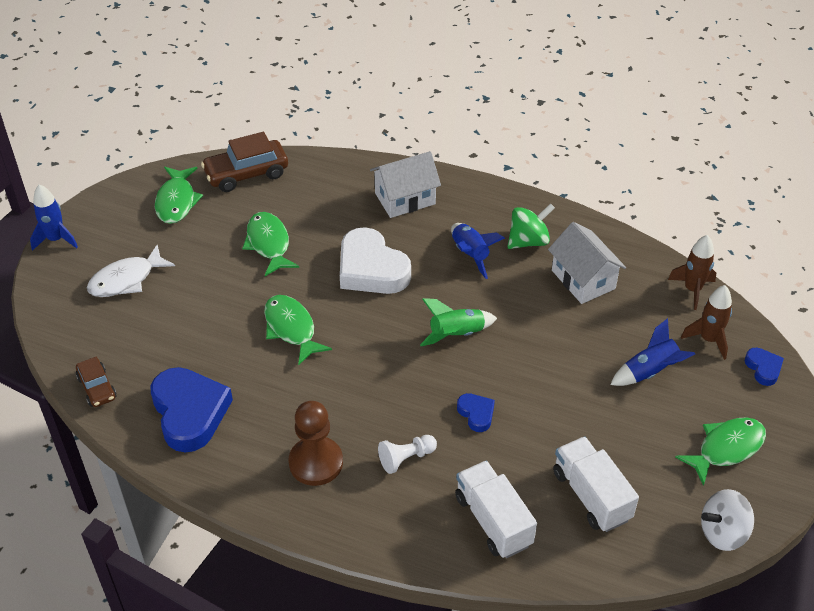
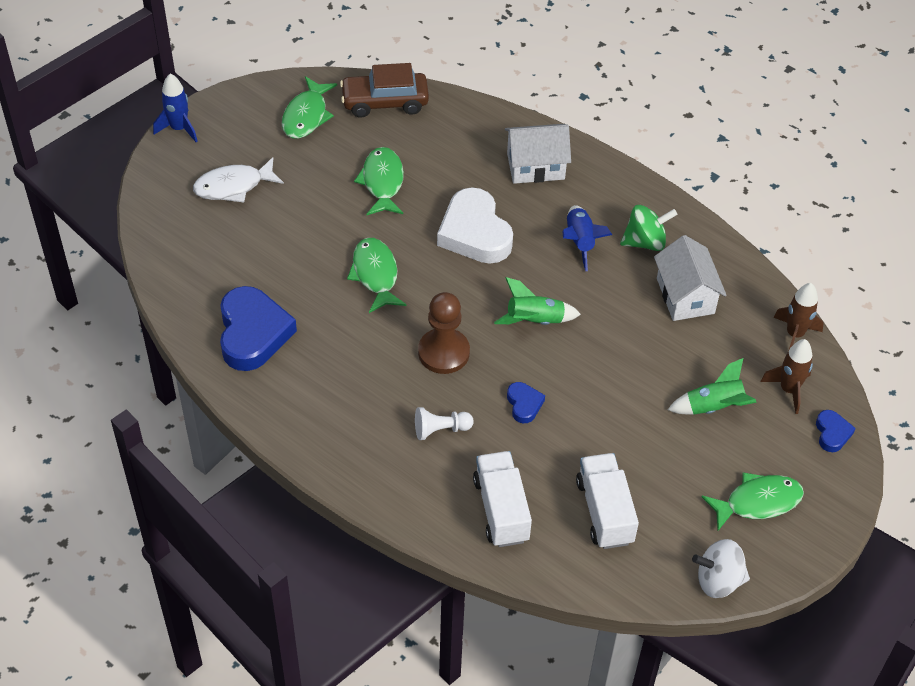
camera: 15 degrees right, 5 degrees up
(97, 388) = (175, 287): brown car -> none
(316, 462) = (354, 411): brown pawn -> brown pawn (443, 352)
(650, 371) = (714, 407): blue rocket -> green rocket

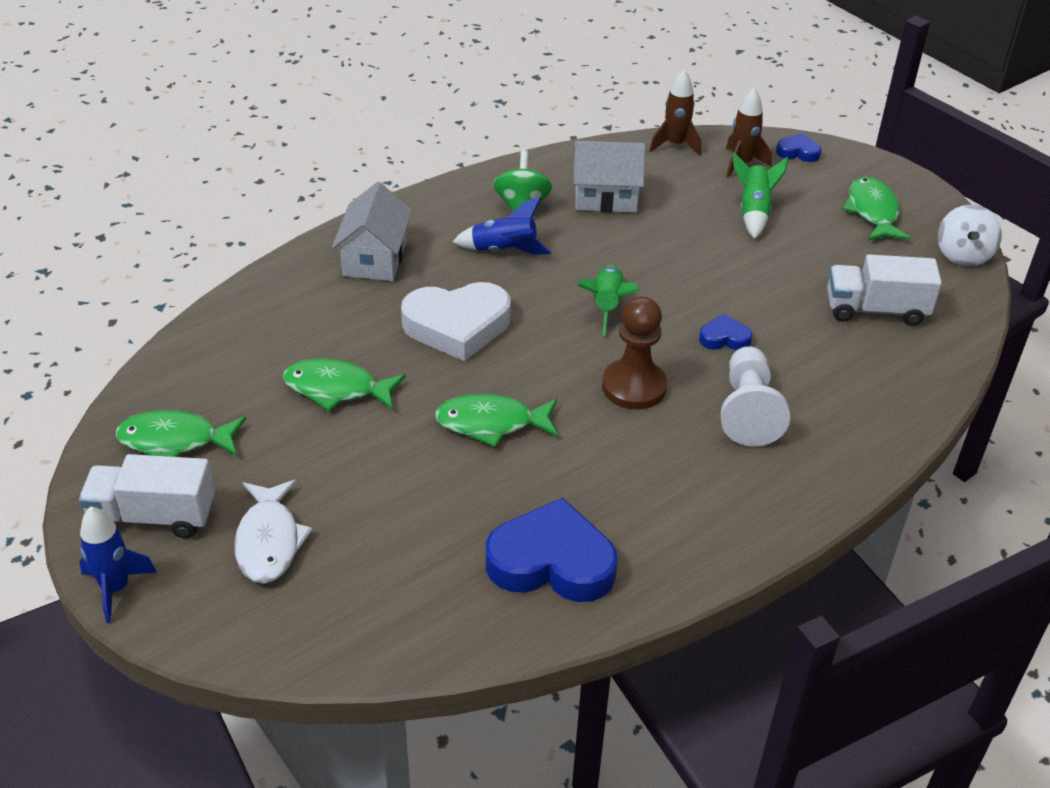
camera: 75 degrees left, 10 degrees down
(306, 115) = (175, 441): green fish -> green fish turned 150 degrees clockwise
(385, 102) = (195, 361): brown car -> none
(440, 429) = (748, 411): white pawn -> white pawn, size x1.64
(501, 510) = (867, 384): white truck -> white truck (153, 516)

